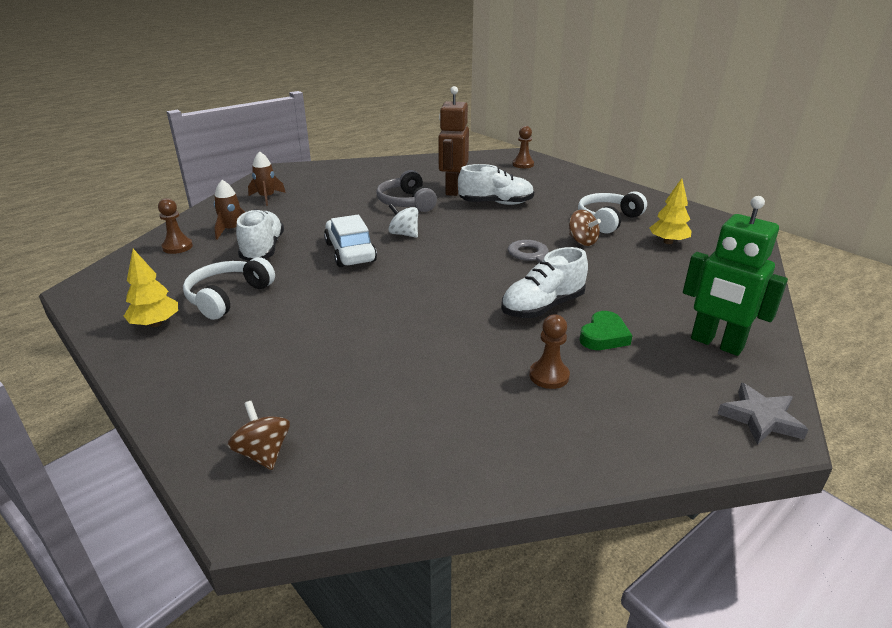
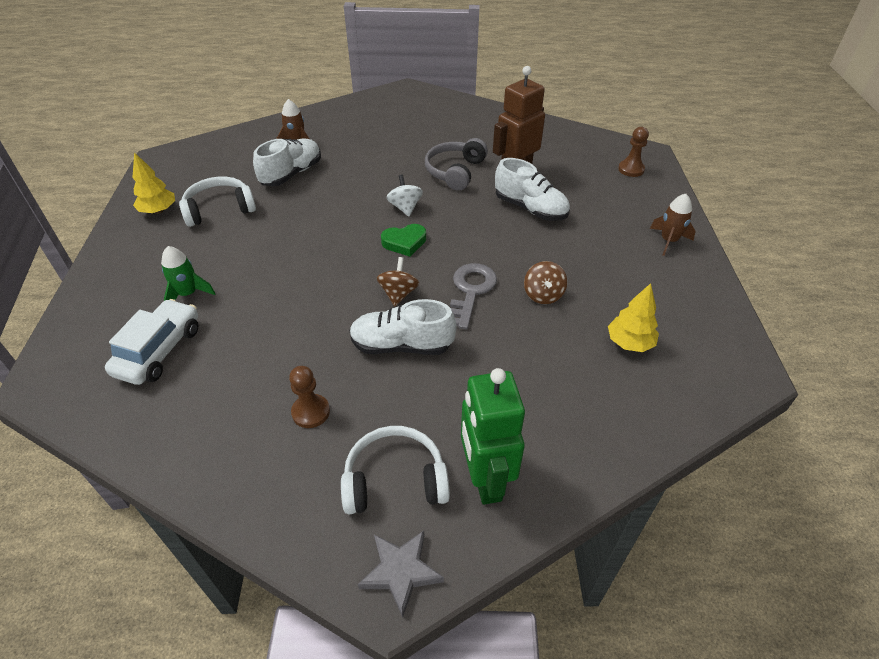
camera: 40 degrees right, 15 degrees up
(177, 247) = (247, 145): brown pawn -> none
(263, 453) = (89, 350): brown spinning top -> brown spinning top (398, 294)
(267, 197) = (359, 118): brown rocket -> brown rocket (668, 241)
(302, 363) = (188, 294): none -> green rocket
(350, 252) = (343, 207): white car -> white car (159, 350)
(604, 336) = (405, 405): green heart -> green heart (404, 242)
(608, 220) = (610, 283): white headphones -> white headphones (395, 480)

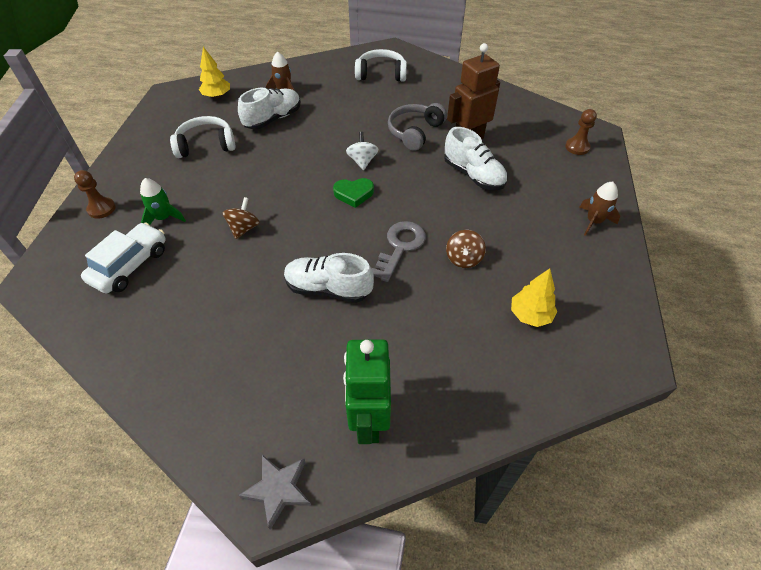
camera: 10 degrees right, 5 degrees up
(158, 211) = (157, 140): yellow tree -> yellow tree (217, 96)
(311, 412) = (238, 337): brown pawn -> brown pawn (101, 209)
(395, 480) = (293, 409): white headphones -> white headphones (381, 74)
(398, 294) = (337, 241): brown spinning top -> brown spinning top (244, 228)

